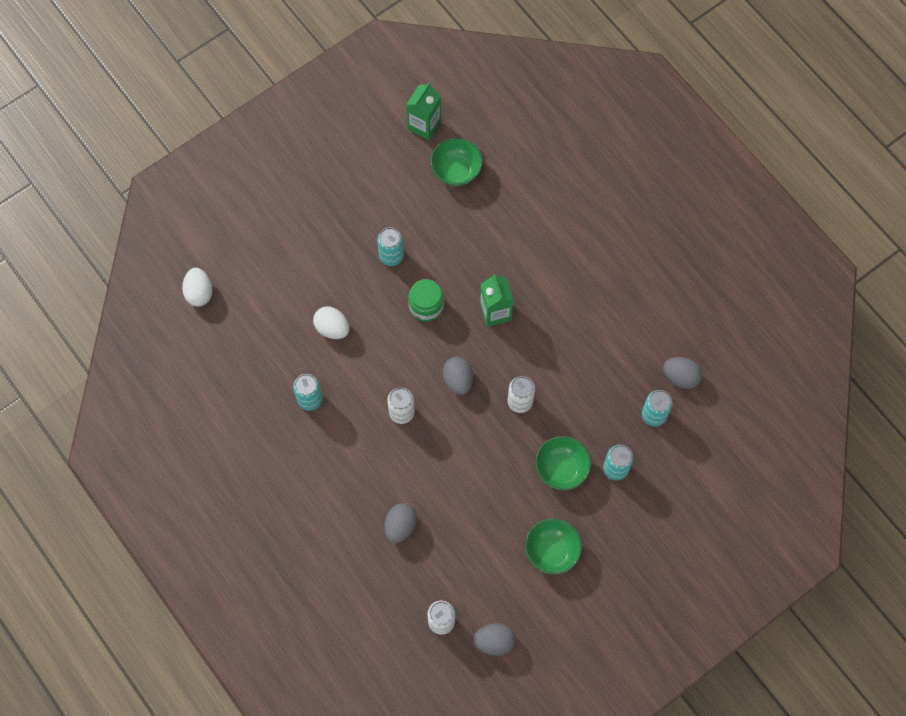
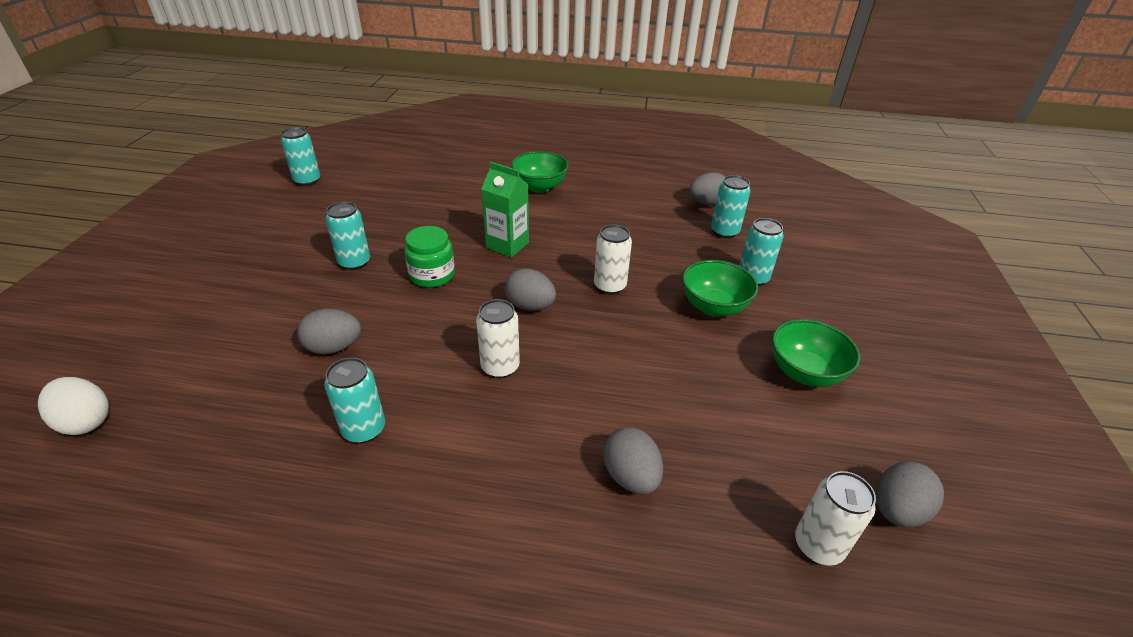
camera: 45 degrees left, 30 degrees down
(332, 328) = (334, 347): white egg -> grey egg
(424, 125) = (307, 181): green carton -> turquoise can
(456, 171) = (368, 190): green bowl -> green bowl (539, 187)

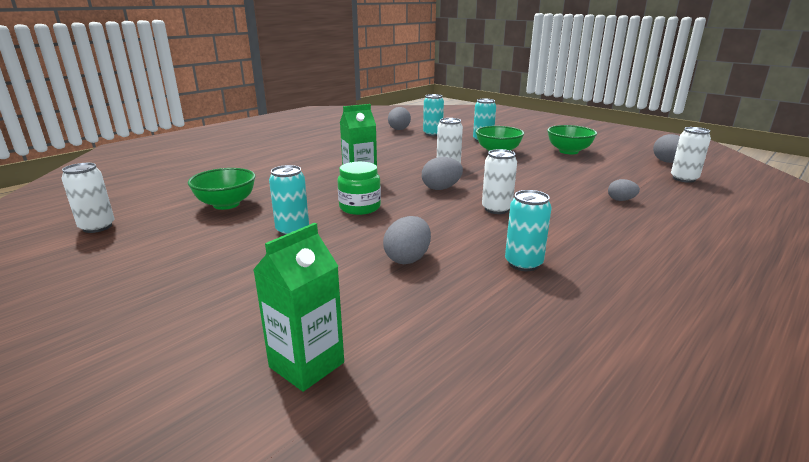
camera: 55 degrees left, 15 degrees down
(86, 421) = (376, 420): white egg -> none
(146, 362) = (306, 365): none -> green carton
(307, 181) = (97, 227): turquoise can -> white can
(539, 187) = (302, 156): green bowl -> green bowl (226, 204)
(631, 476) = (621, 200): grey egg -> grey egg, size x0.64

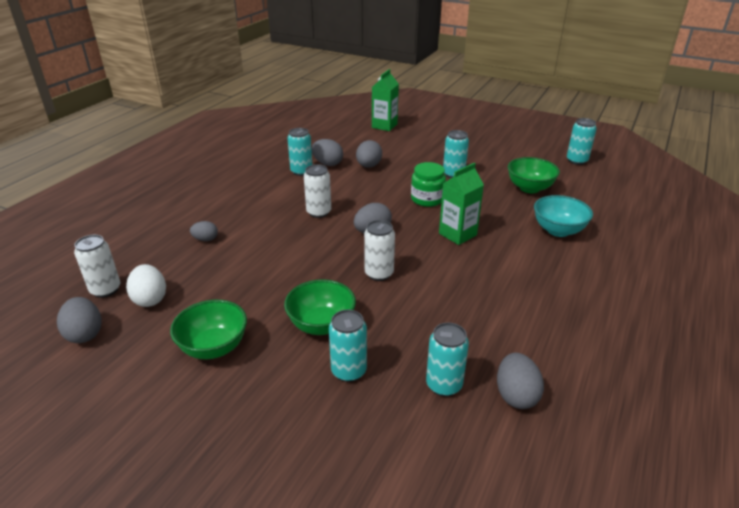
camera: 165 degrees right, 10 degrees up
(97, 227) = (576, 160): white can -> turquoise can
(266, 173) = (558, 230): none -> turquoise bowl
(477, 272) = (327, 164): none -> grey egg
(636, 171) = (150, 299): none -> white egg

